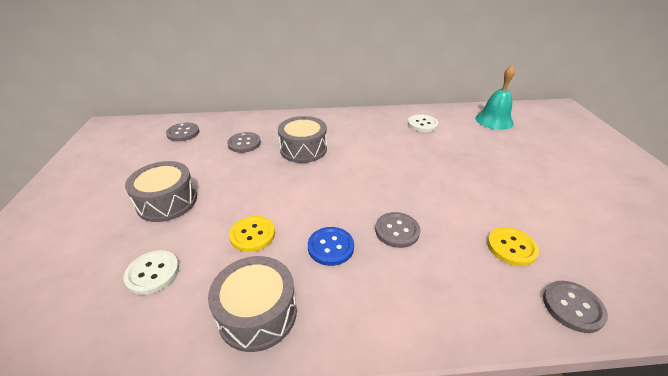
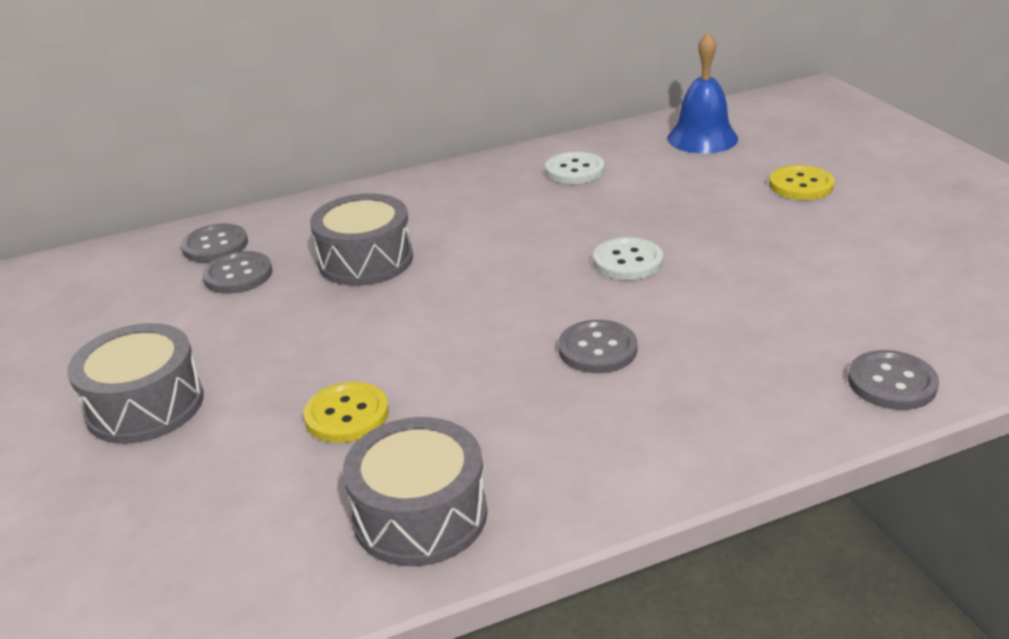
camera: 15 degrees left, 5 degrees down
(153, 273) = (197, 513): white button -> white button (627, 261)
(183, 133) = (91, 283): grey button -> grey button (215, 245)
(330, 247) = (496, 399): blue button -> none
(494, 120) = (702, 138): turquoise bell -> blue bell
(511, 247) = (786, 329): yellow button -> yellow button (801, 185)

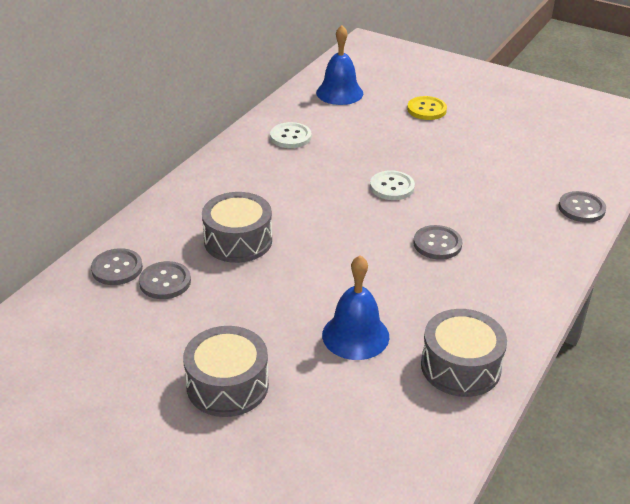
camera: 40 degrees left, 5 degrees up
(347, 415) = (355, 335): yellow button -> blue bell

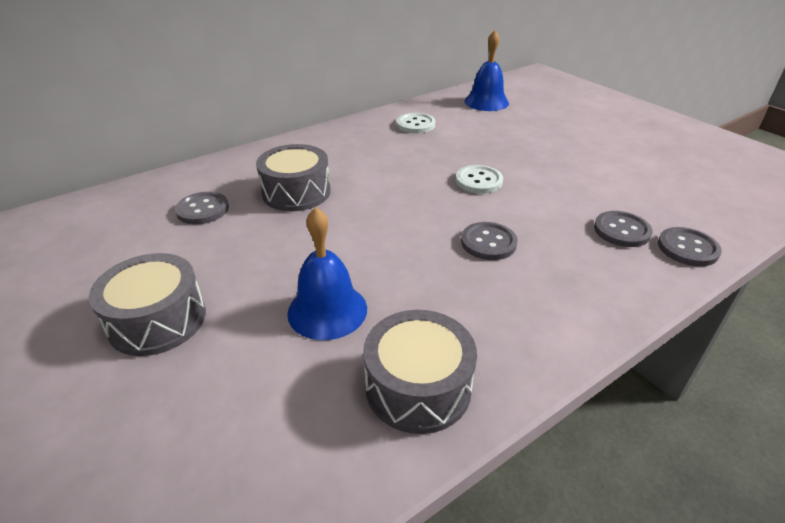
camera: 25 degrees right, 0 degrees up
(117, 268) = (177, 189): grey button -> grey button (621, 230)
(426, 109) = (561, 127): yellow button -> none

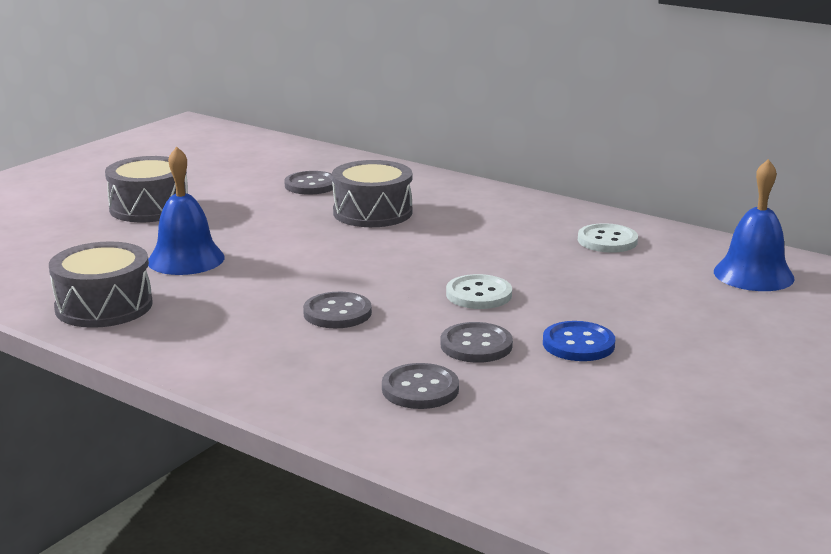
camera: 70 degrees right, 15 degrees down
(563, 165) = (578, 344): none -> blue button
(687, 248) = (405, 434): grey button -> grey button (476, 345)

